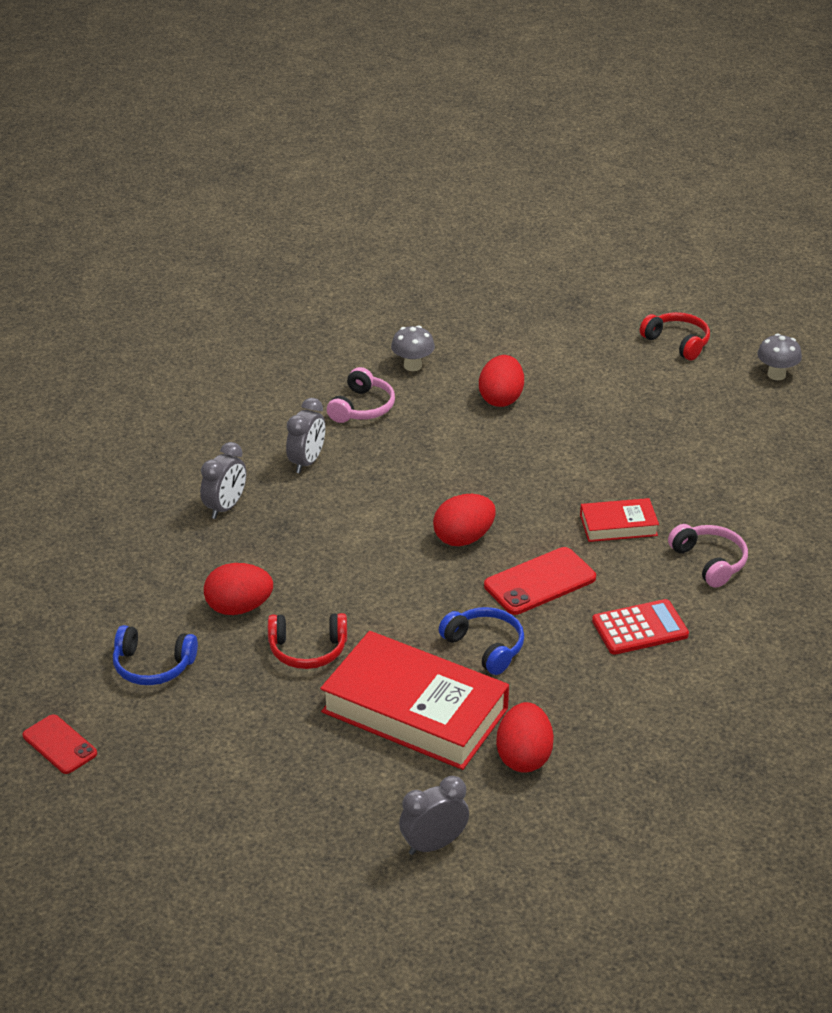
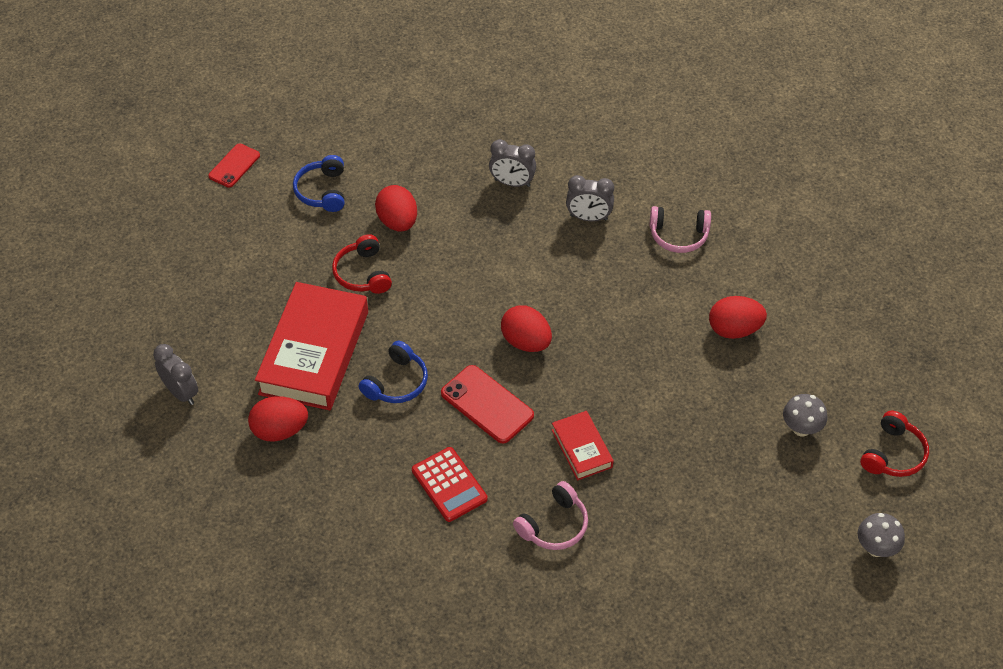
camera: 75 degrees right, 15 degrees up
(412, 366) = (756, 256): grey mushroom -> grey mushroom (801, 428)

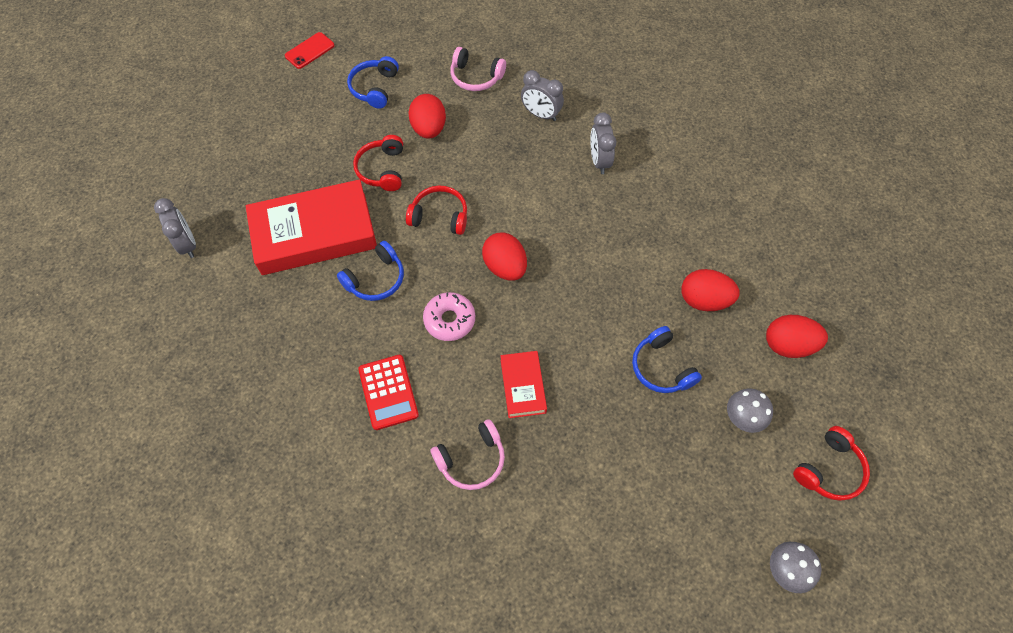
camera: 15 degrees right, 10 degrees up
(280, 430) = (257, 300): red egg -> red egg (788, 345)
(314, 352) = (314, 233): red book -> red book turned 45 degrees clockwise
(441, 307) = (439, 216): none -> red headphones
(487, 404) = (449, 320): red phone -> pink donut
(588, 217) = (599, 161): grey clock -> grey clock turned 60 degrees clockwise
(678, 235) = (677, 196): pink headphones -> pink headphones (476, 77)
(711, 400) = (661, 367): none -> blue headphones

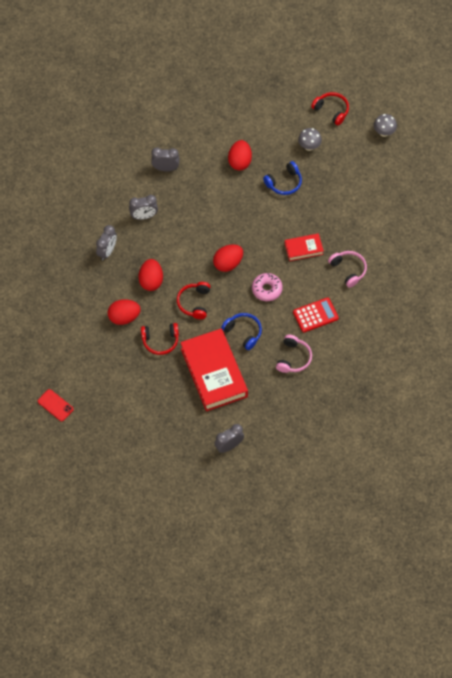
camera: 95 degrees left, 0 degrees up
(374, 88) = (89, 356): blue headphones -> none
(476, 77) = (75, 293): pink headphones -> pink headphones (293, 358)
(687, 193) = (165, 168): none -> grey clock
(788, 345) = (263, 123): red egg -> red egg (151, 281)

